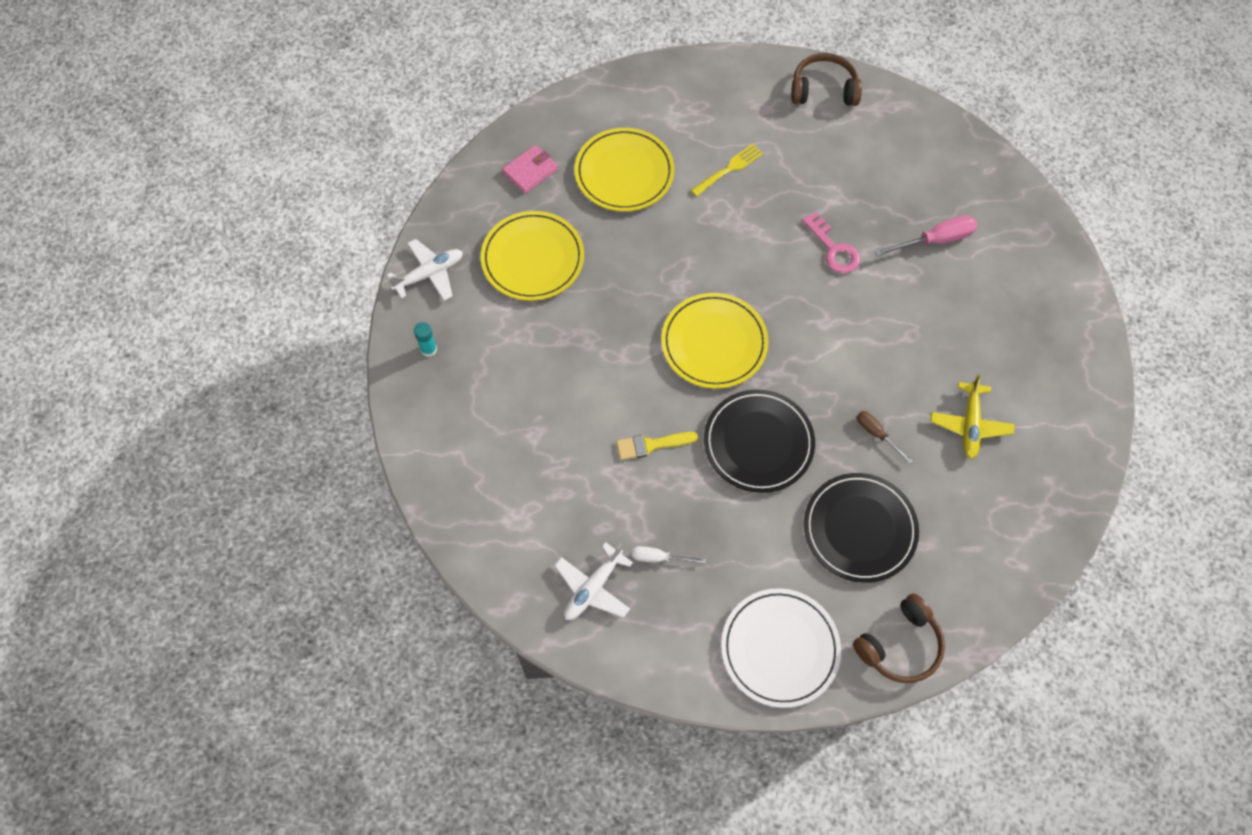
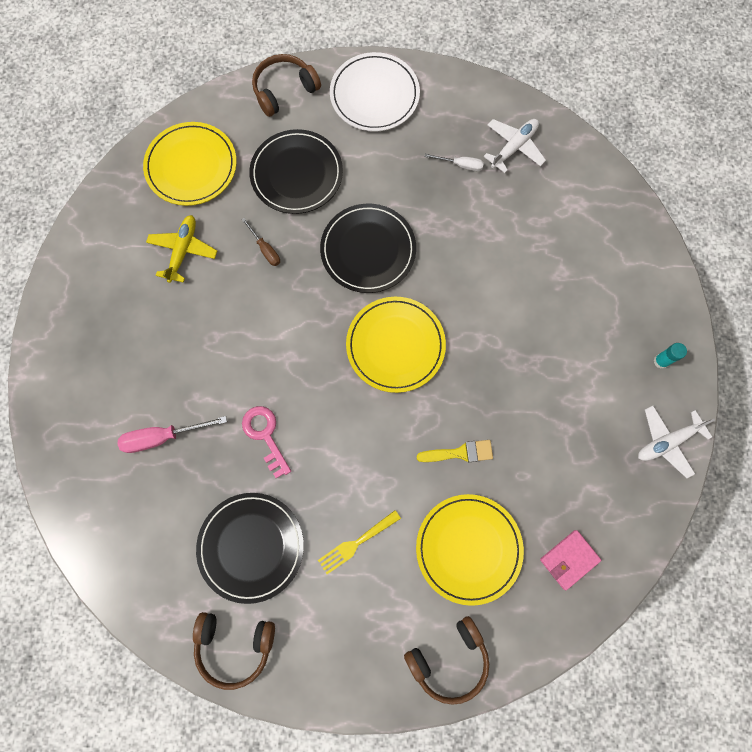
camera: 175 degrees left, 10 degrees up
(533, 258) = (565, 451): yellow plate -> yellow plate (191, 166)
(636, 93) = (449, 659): none -> brown headphones
(651, 445) = (460, 256): yellow brush -> yellow brush (459, 453)
(826, 159) = (251, 547): none -> black plate

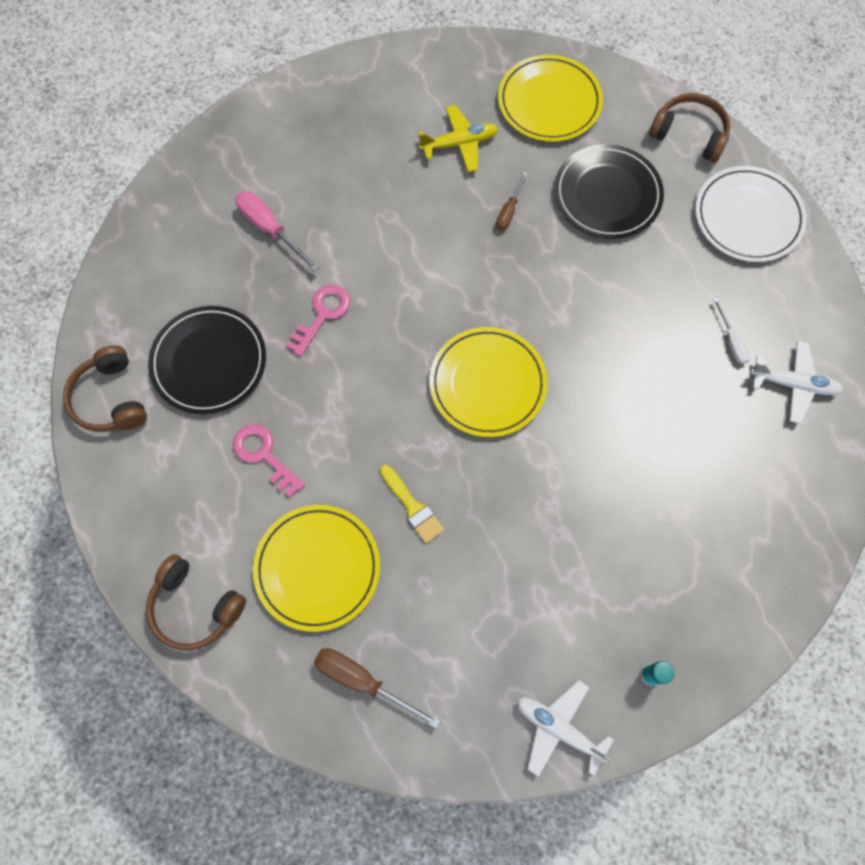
camera: 60 degrees right, 5 degrees down
(356, 543) = (264, 455): yellow fork -> pink key
(368, 250) = (572, 303): black plate -> none
(569, 559) = (363, 681): pink wallet -> brown screwdriver

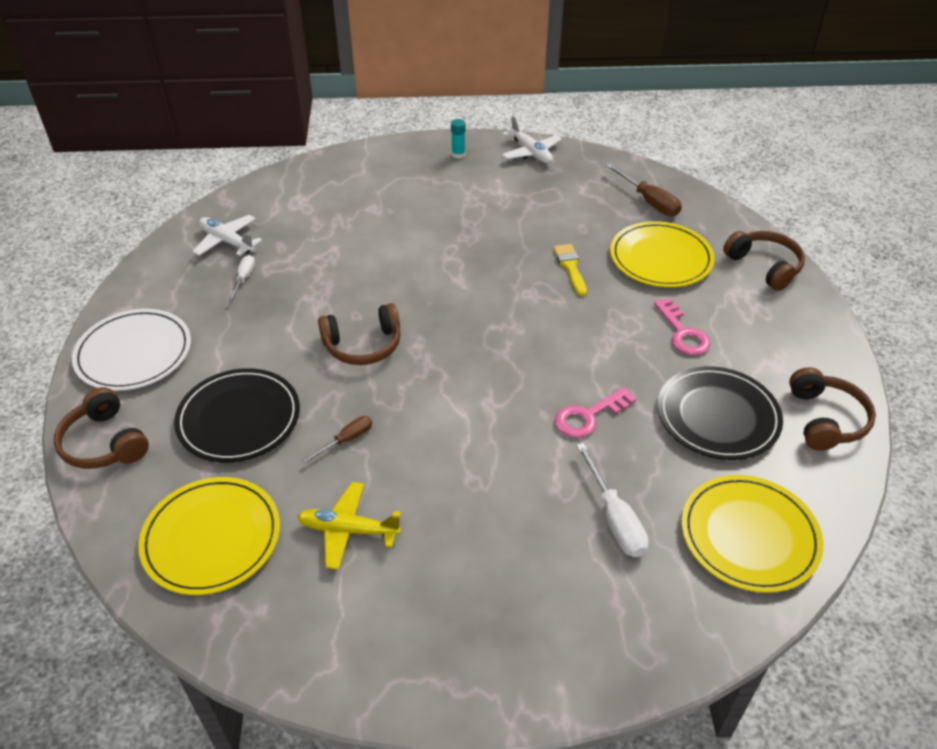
camera: 155 degrees left, 25 degrees down
(270, 229) = (614, 518): pink screwdriver -> white screwdriver
(487, 383) = (463, 317): yellow plate -> yellow plate (749, 536)
(559, 309) = (363, 345): none -> brown headphones

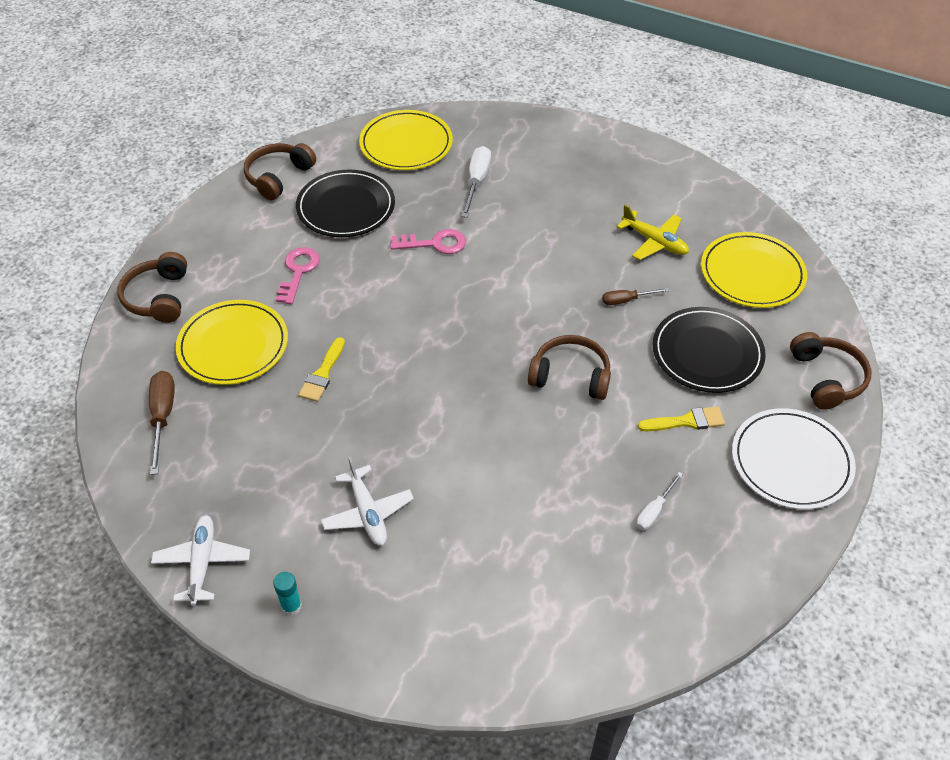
camera: 150 degrees left, 5 degrees up
(227, 241) = (656, 581): white plane -> white plane (368, 513)
(239, 349) = (686, 421): none -> yellow brush

